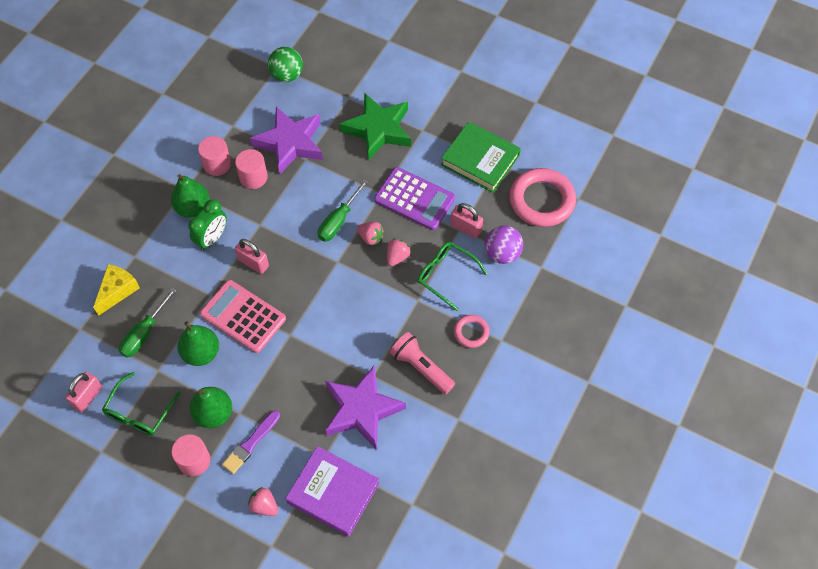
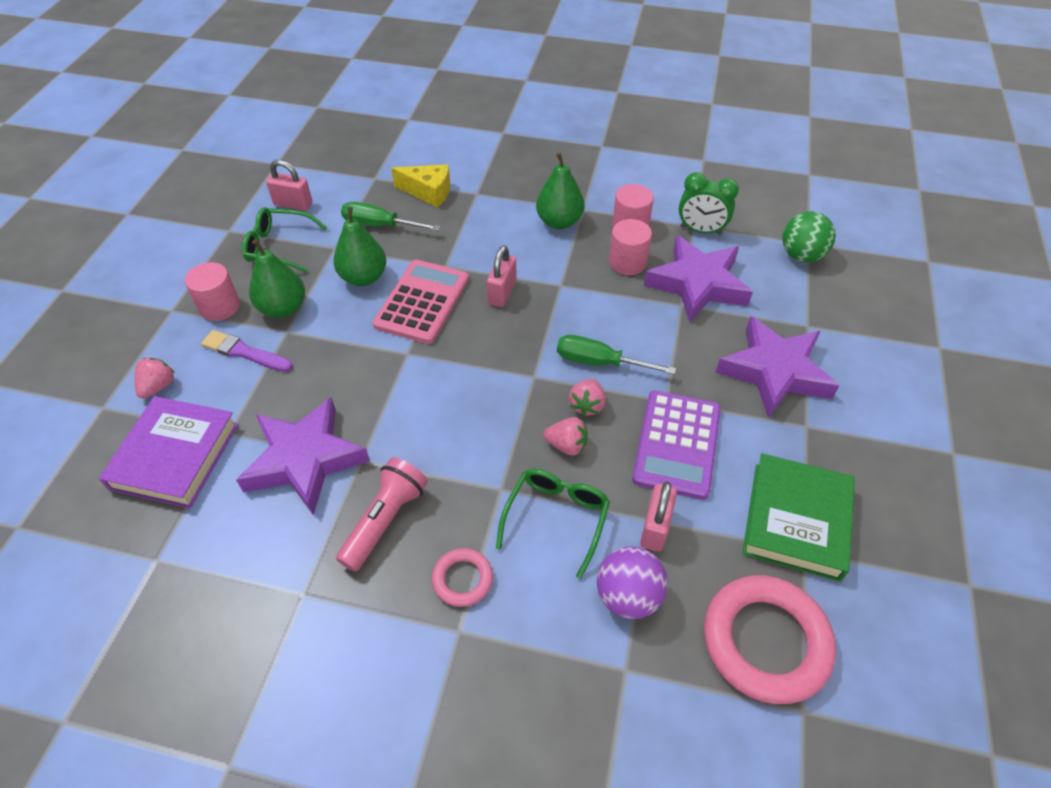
camera: 75 degrees right, 10 degrees down
(212, 238) = (523, 248): green clock -> green clock (701, 230)
(378, 129) = (774, 372): green star -> purple star

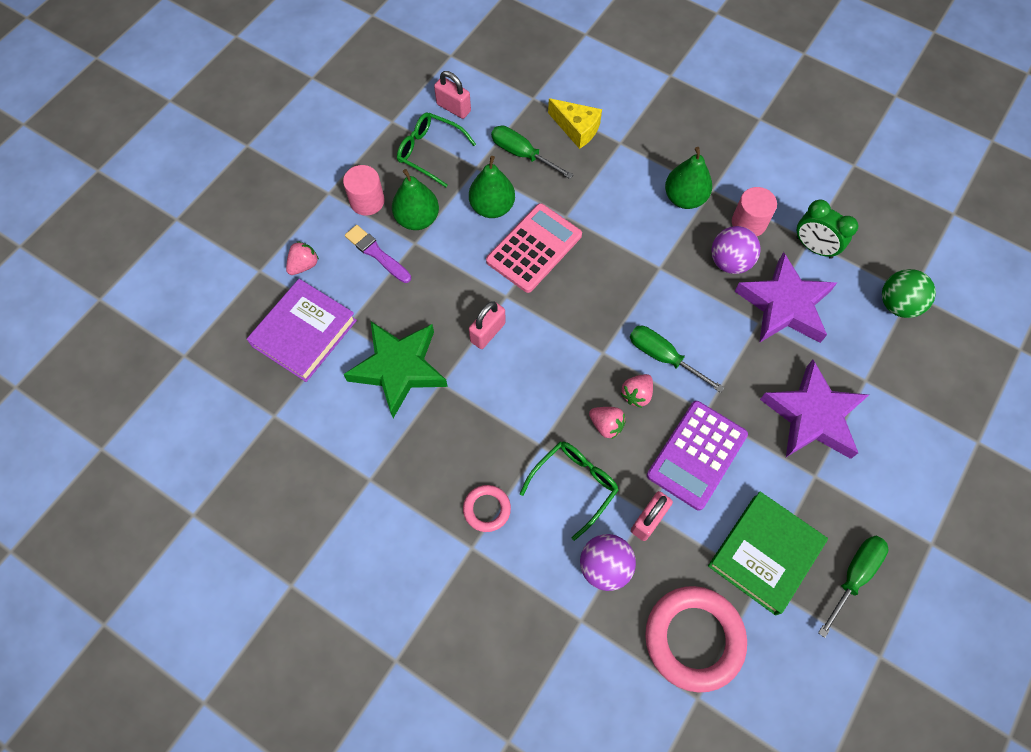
camera: 20 degrees right, 15 degrees up
(305, 459) = (399, 368): purple star -> green star
(385, 520) = (444, 441): pink flashlight -> none
(502, 293) = (605, 260): pink padlock -> pink padlock (487, 332)
(627, 262) = (729, 262): pink cylinder -> purple ball
(897, 510) = (854, 575): none -> green screwdriver

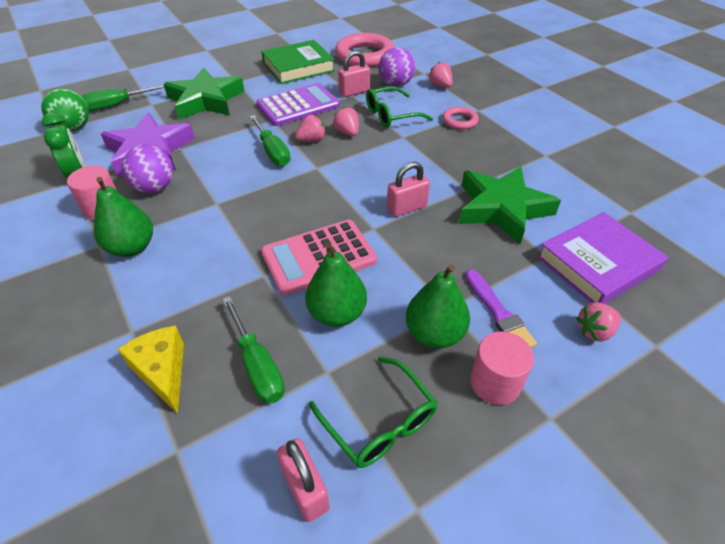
camera: 155 degrees left, 20 degrees down
(543, 592) = (440, 85): none -> pink strawberry
(812, 416) = (206, 100): purple star -> green star
(854, 575) = (259, 51): green screwdriver -> green screwdriver (116, 105)

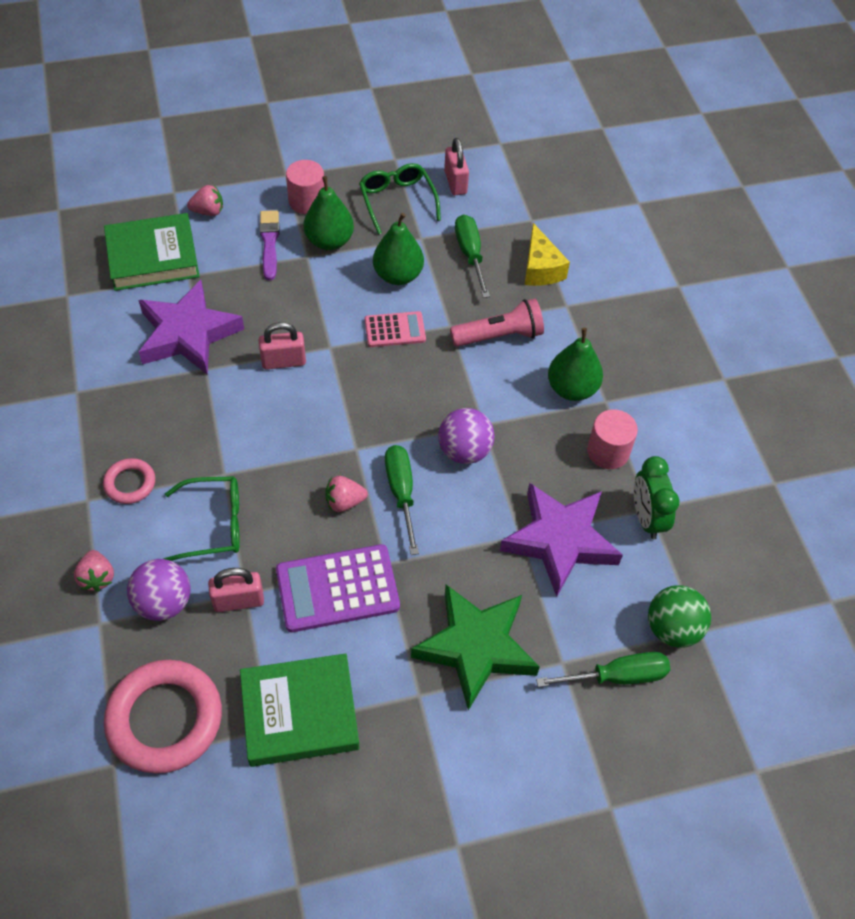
camera: 165 degrees left, 10 degrees up
(155, 188) = (551, 468): purple ball -> purple ball (464, 451)
(209, 278) = (499, 336): none -> pink flashlight
(319, 257) = (395, 330): pink calculator -> pink calculator, size x0.59
(347, 132) = (292, 503): pink strawberry -> none
(502, 208) = (188, 334): green star -> purple star
(597, 264) = (153, 257): purple book -> green book

